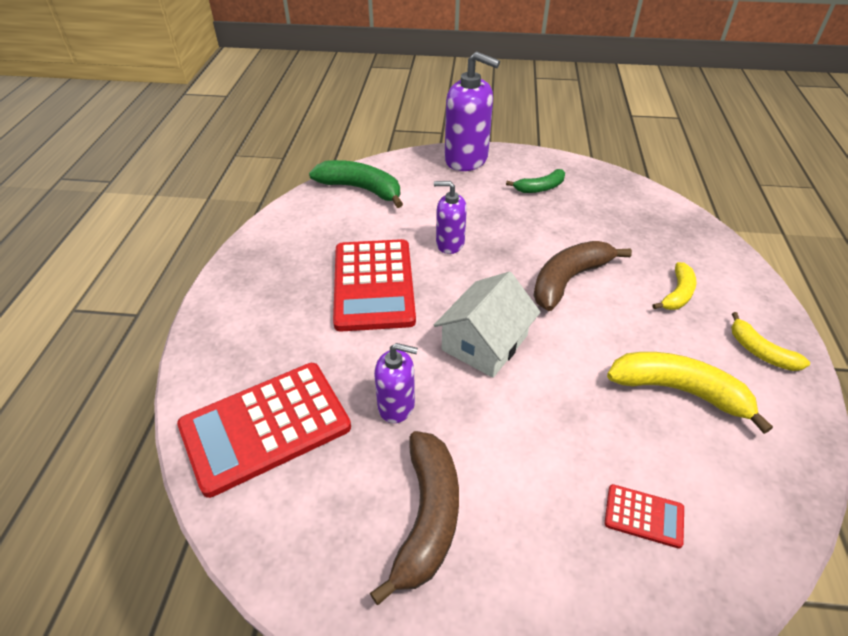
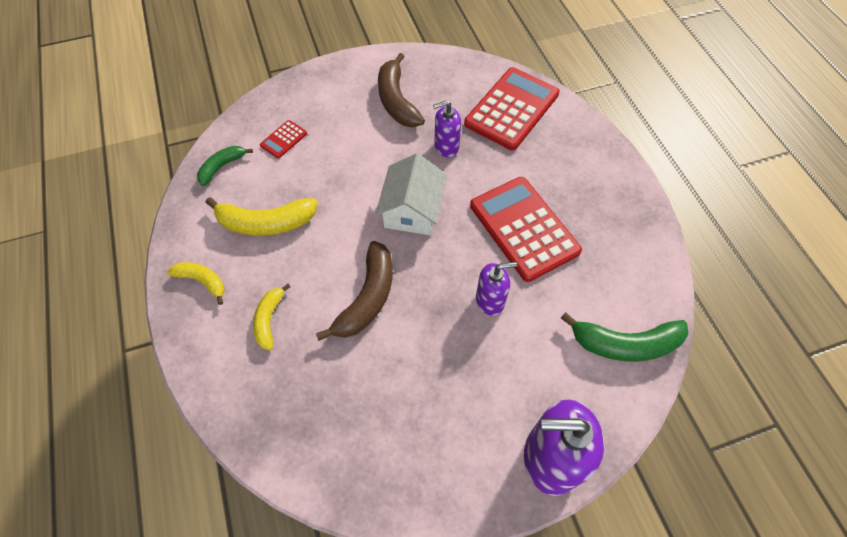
camera: 155 degrees right, 15 degrees up
(540, 188) = (439, 435): green banana -> green banana (222, 167)
(644, 516) = (284, 139): red calculator -> red calculator turned 45 degrees counterclockwise

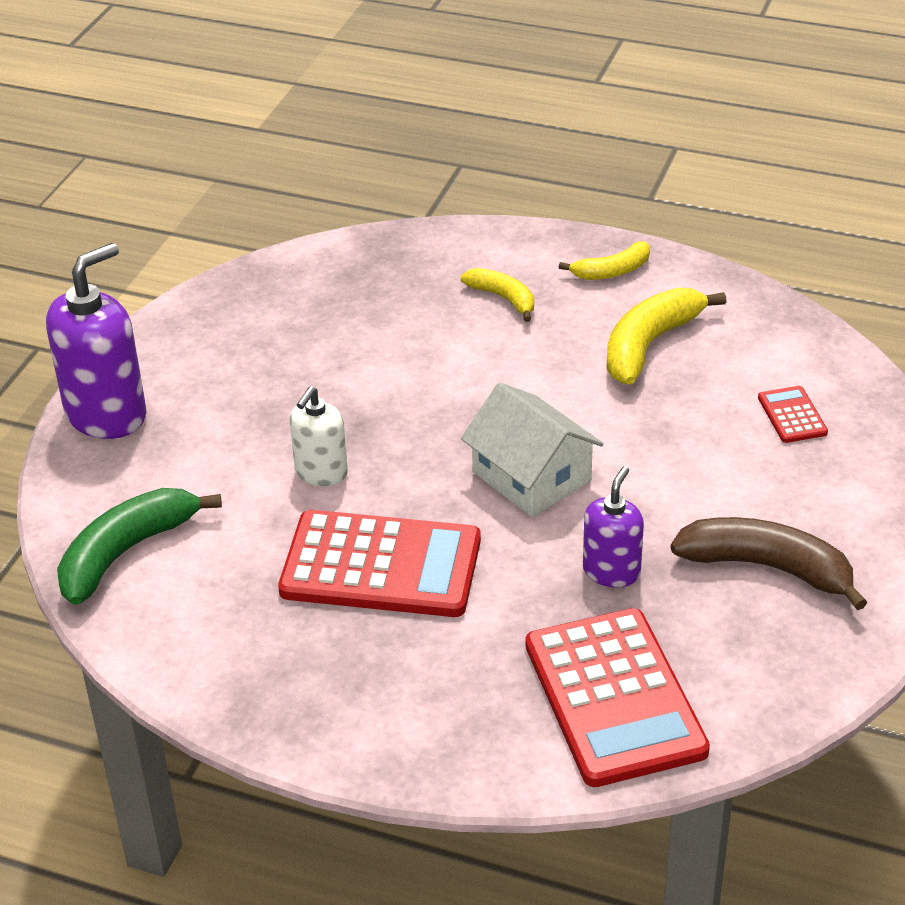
camera: 130 degrees right, 20 degrees down
(222, 167) = (791, 343): green banana -> none
(367, 298) = (444, 378): brown banana -> none
(490, 300) = (321, 473): purple soap dispenser -> white soap dispenser

